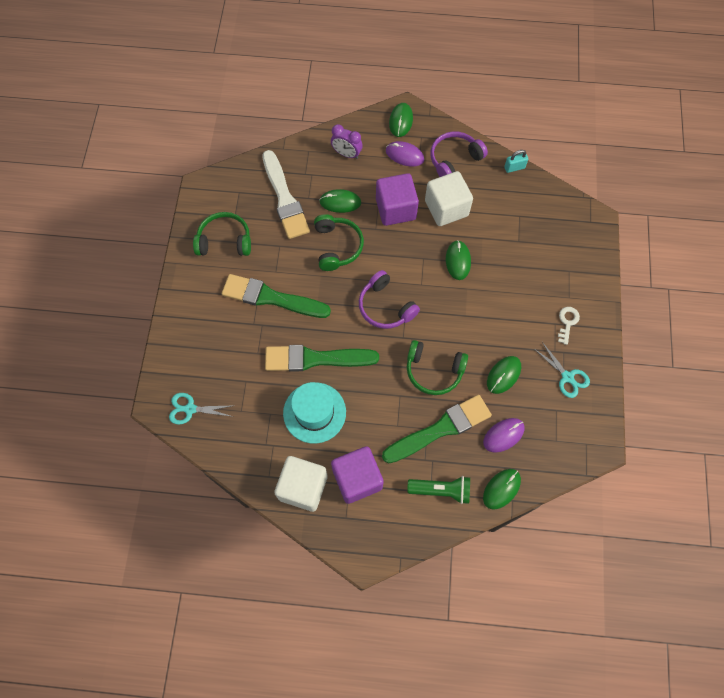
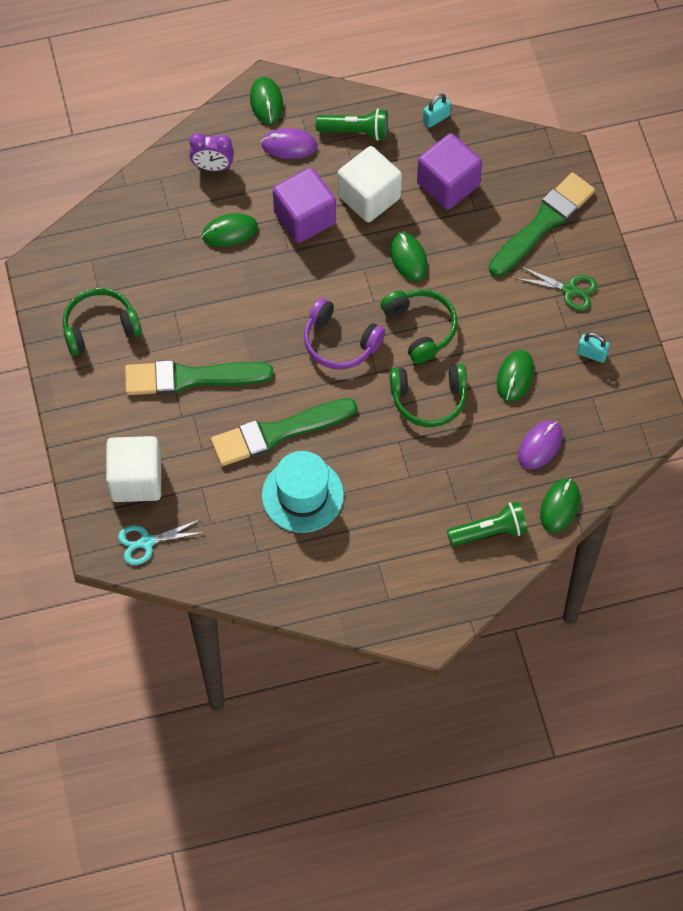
camera: 20 degrees left, 5 degrees down
(284, 198) = (155, 249): white brush -> none
(303, 487) = (324, 584): white cube -> white cube (136, 480)
(337, 246) = (248, 288): green headphones -> green headphones (420, 328)
(357, 479) = (385, 552): purple cube -> purple cube (448, 184)
(440, 429) = (462, 463): green brush -> green brush (543, 223)
(454, 159) = (355, 131): purple headphones -> green flashlight
(567, 322) = (569, 290): white key -> green scissors
(567, 377) = (592, 354): turquoise scissors -> turquoise padlock

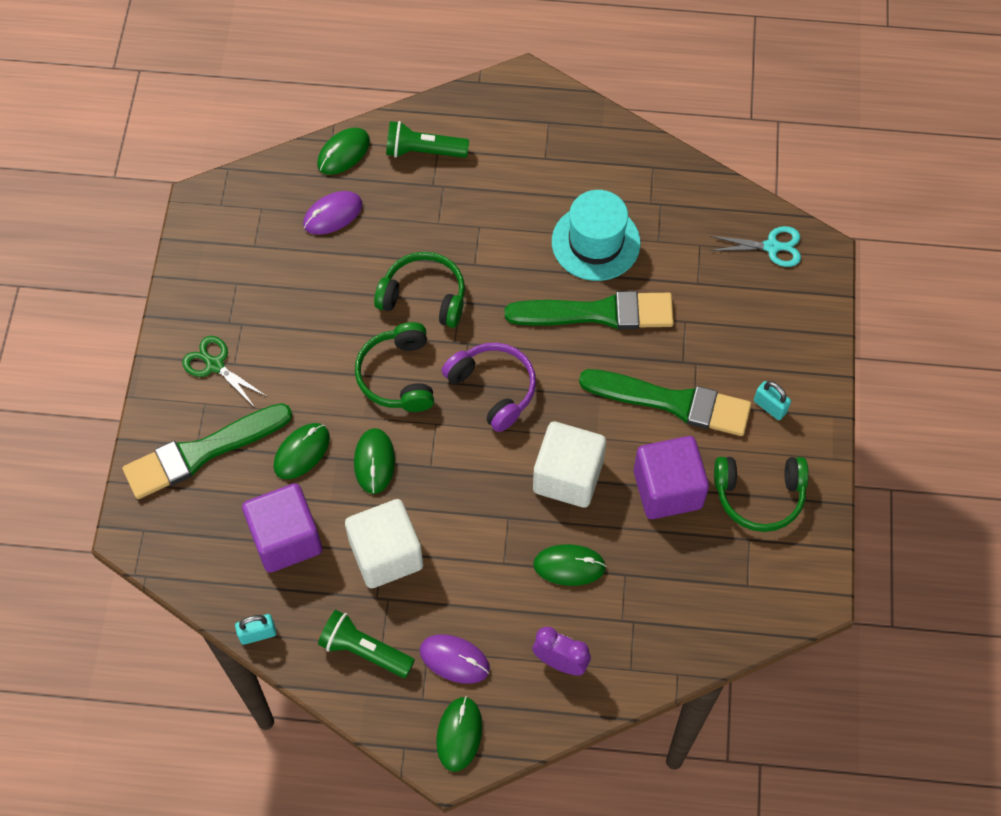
camera: 160 degrees left, 0 degrees up
(136, 480) = (765, 312): white cube -> white cube (568, 476)
(305, 218) = (473, 553): purple cube -> purple cube (667, 489)
(515, 377) = (322, 291): green mouse -> green mouse (301, 452)
(592, 354) = (230, 288): turquoise padlock -> turquoise padlock (770, 407)

